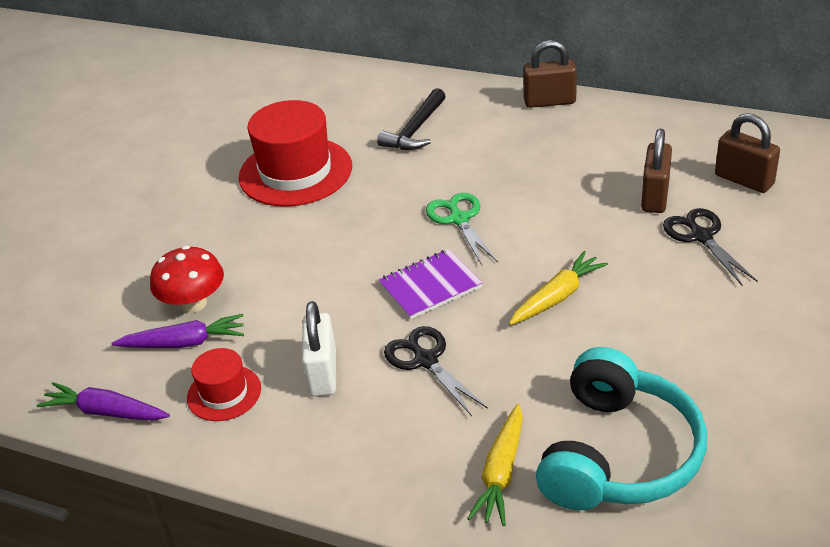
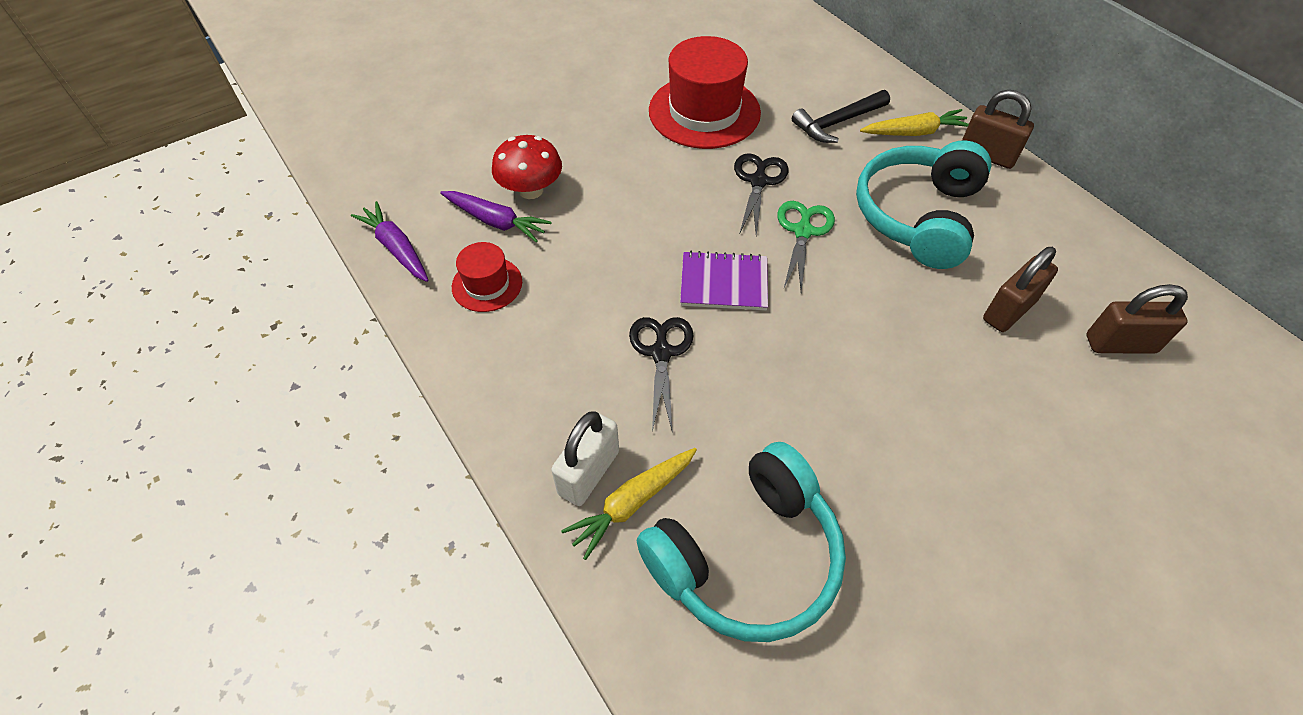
camera: 30 degrees right, 15 degrees up
(323, 373) = (572, 313): white padlock -> white padlock (588, 472)
(536, 166) = (917, 216): none -> turquoise headphones
(557, 297) = (826, 360): yellow carrot -> yellow carrot (914, 132)
(701, 236) = (1020, 380): black scissors -> black scissors (758, 181)
(744, 180) = (1120, 344): brown padlock -> brown padlock turned 75 degrees counterclockwise

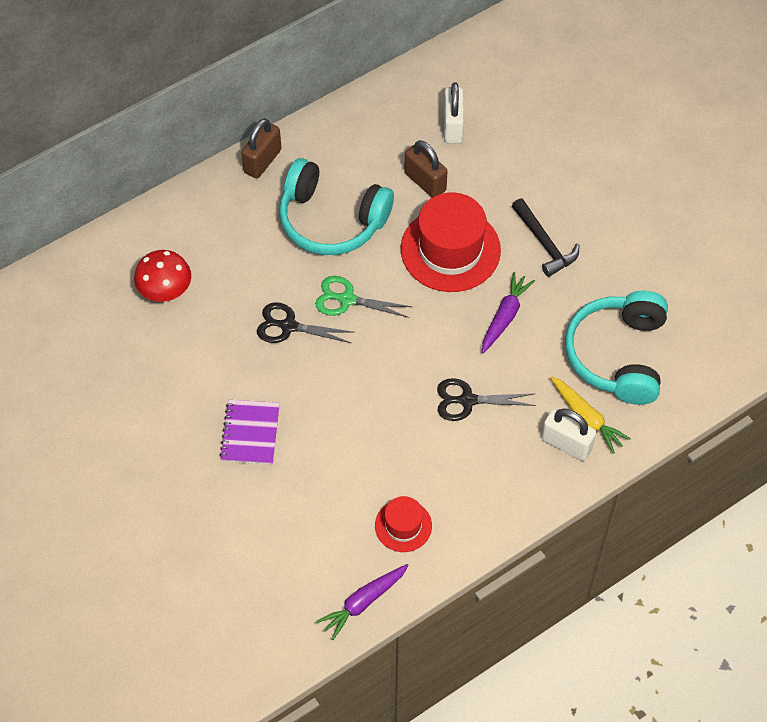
camera: 90 degrees left, 5 degrees up
(496, 221) = (332, 526): purple carrot -> purple carrot (505, 316)
(531, 190) = (294, 502): red mushroom -> red mushroom (165, 290)
(704, 112) = (194, 363): red hat -> red hat (450, 249)
(724, 283) = (401, 357): purple notebook -> purple notebook (250, 433)
(747, 557) = (617, 355): turquoise headphones -> turquoise headphones turned 135 degrees counterclockwise
(837, 122) = (215, 260): black hammer -> black hammer (544, 243)
(914, 132) = (231, 206): yellow carrot -> none
(1120, 344) = (453, 126): brown padlock -> white padlock

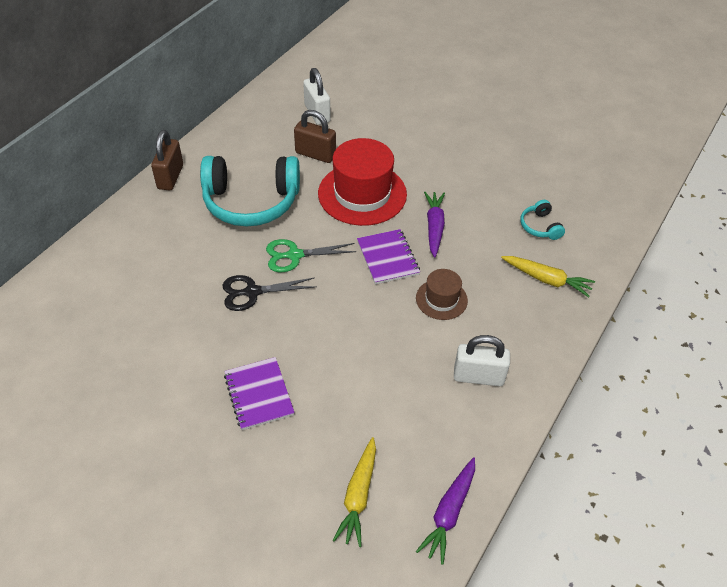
camera: 25 degrees left, 10 degrees down
(165, 290) = (121, 299): red mushroom -> none
(294, 557) = (358, 496): none -> yellow carrot
(403, 526) = (446, 425): red hat -> none
(438, 335) = (388, 258): none -> purple notebook
(467, 400) = (441, 299): black scissors -> brown hat
(544, 243) = (434, 168): black hammer -> none
(566, 444) = (544, 305): white padlock -> white padlock (478, 377)
(617, 355) = (540, 226): turquoise headphones -> turquoise headphones, size x0.44

